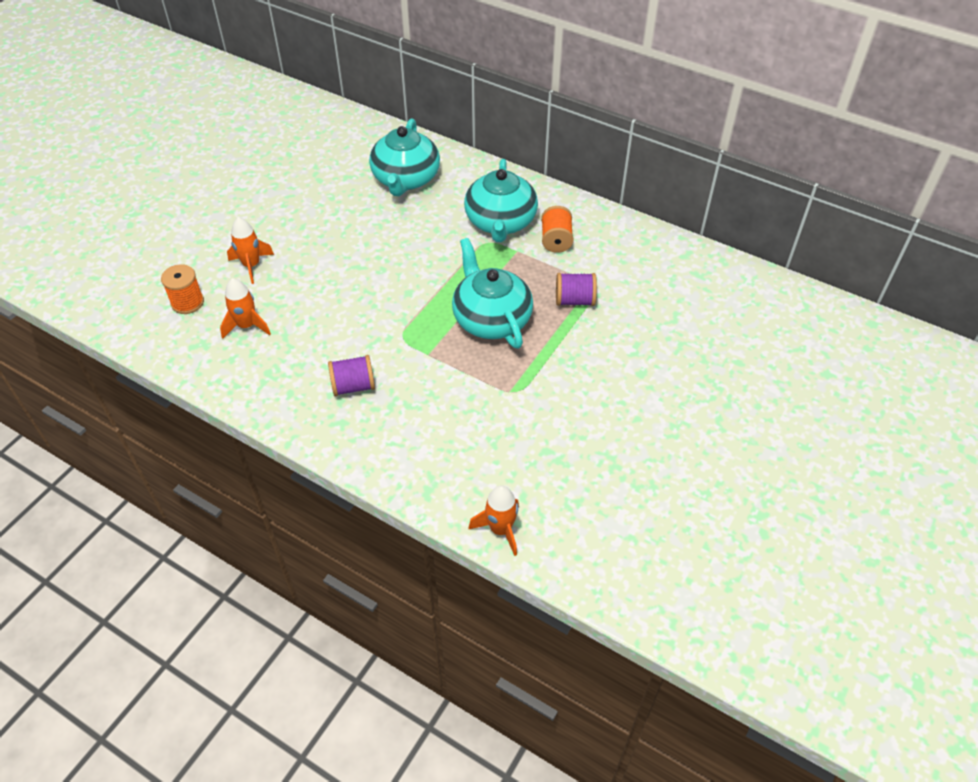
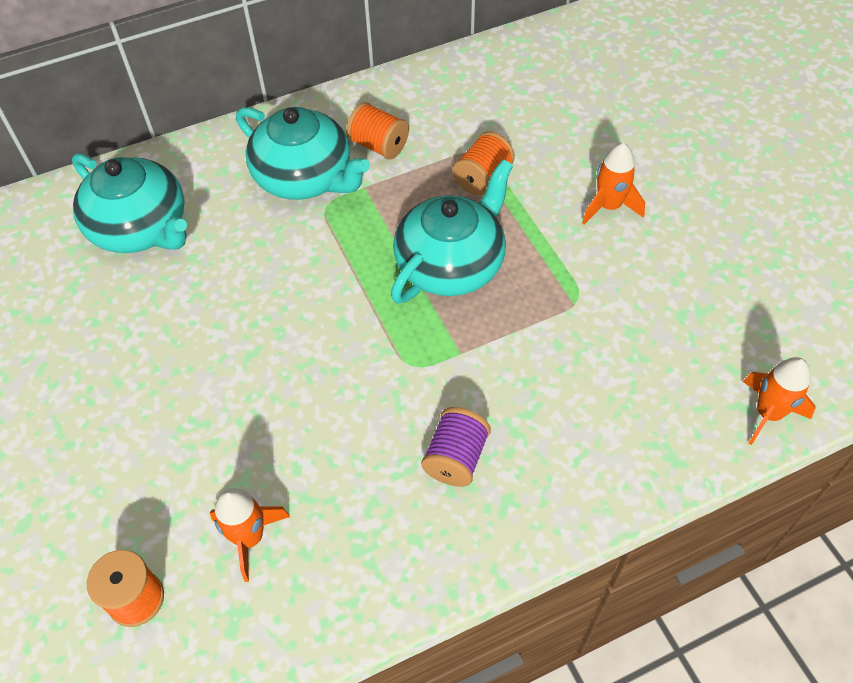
camera: 55 degrees left, 5 degrees up
(251, 265) = (136, 478): orange rocket -> orange rocket (609, 207)
(491, 318) = (451, 264): turquoise teapot -> turquoise teapot turned 120 degrees clockwise
(574, 300) = (483, 178): purple spool -> orange spool

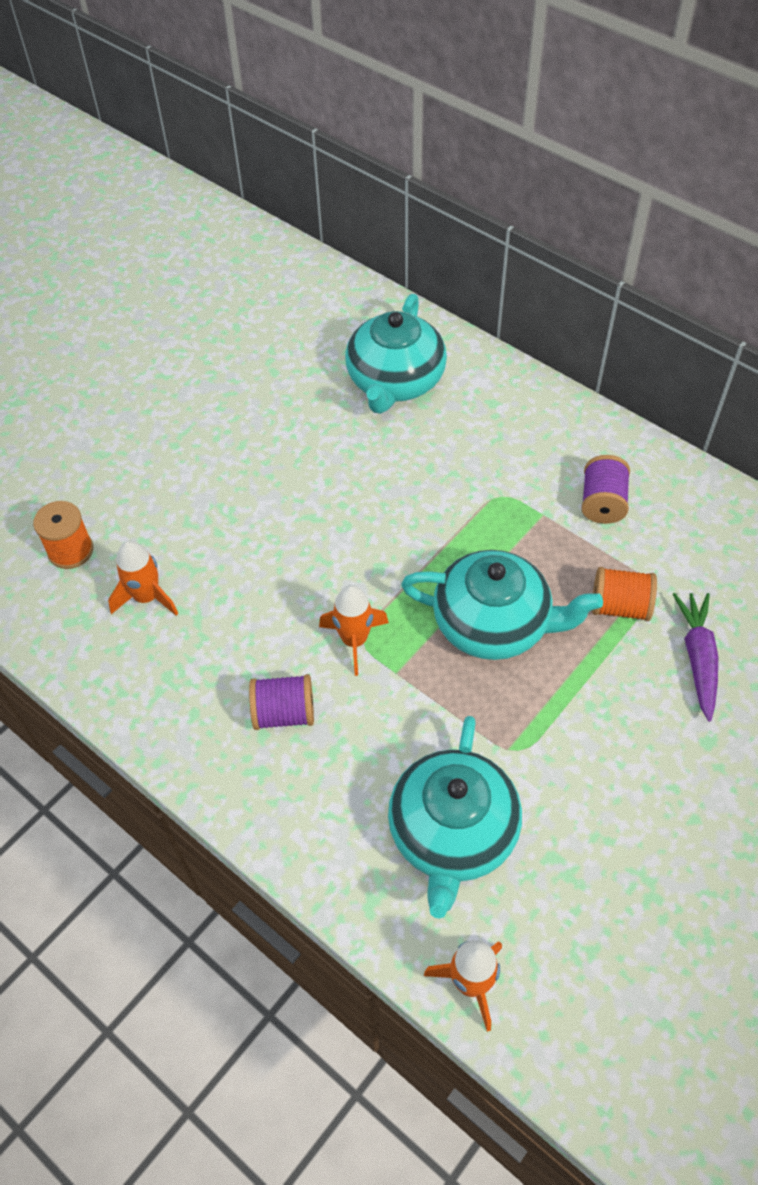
camera: 65 degrees right, 0 degrees up
(305, 177) = (524, 465): turquoise teapot -> turquoise teapot (452, 833)
(379, 146) = (602, 503): orange spool -> purple spool
(554, 154) = (697, 658): none -> purple carrot
(609, 207) = (658, 737): orange rocket -> orange rocket (354, 640)

